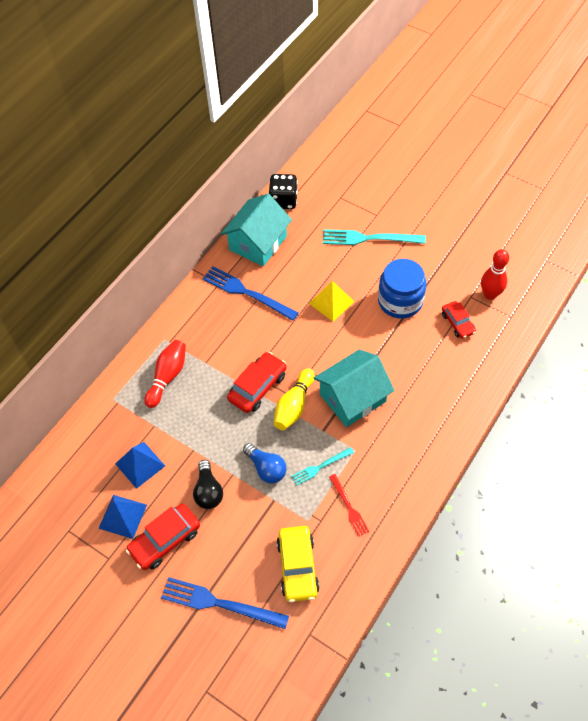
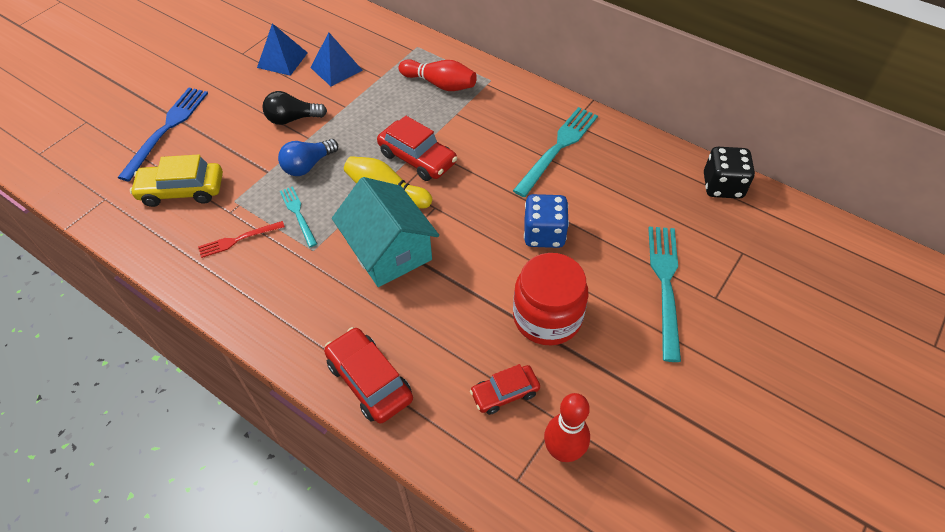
camera: 90 degrees right, 5 degrees down
(165, 540) = (247, 89): red car -> red car (369, 381)
(247, 293) = (558, 149): blue fork -> turquoise fork
(258, 243) = (641, 159): turquoise house -> none
(331, 302) = (544, 234): yellow pyramid -> blue dice
(400, 301) = (547, 317): blue jar -> red jar

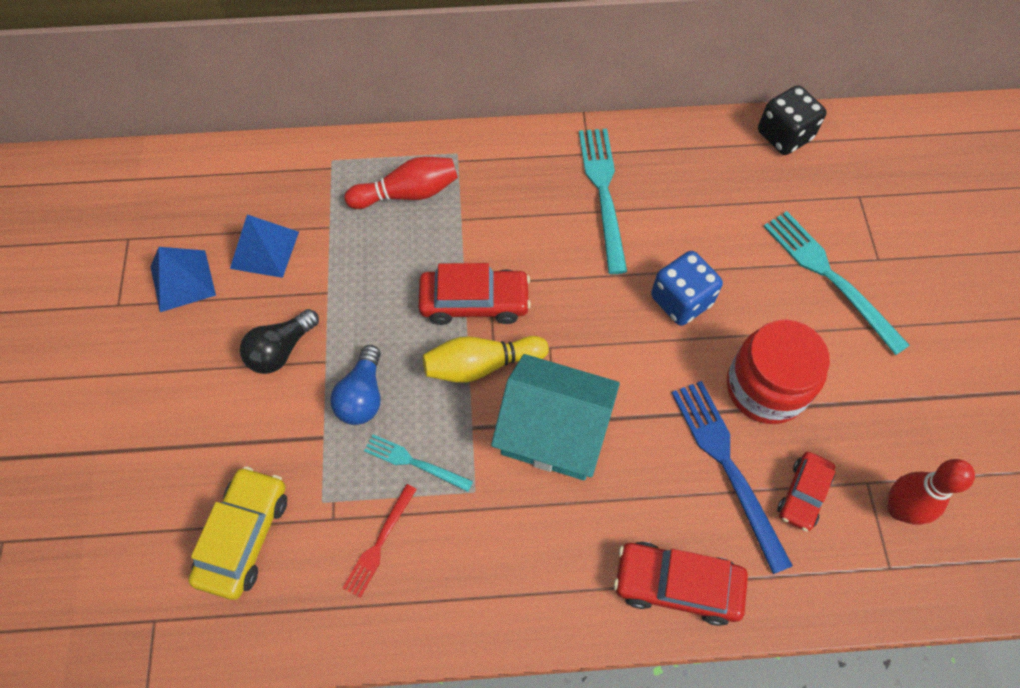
camera: 40 degrees left, 10 degrees up
(167, 130) = (132, 474): blue fork -> blue fork (728, 466)
(182, 190) = (244, 536): yellow car -> yellow car turned 150 degrees clockwise

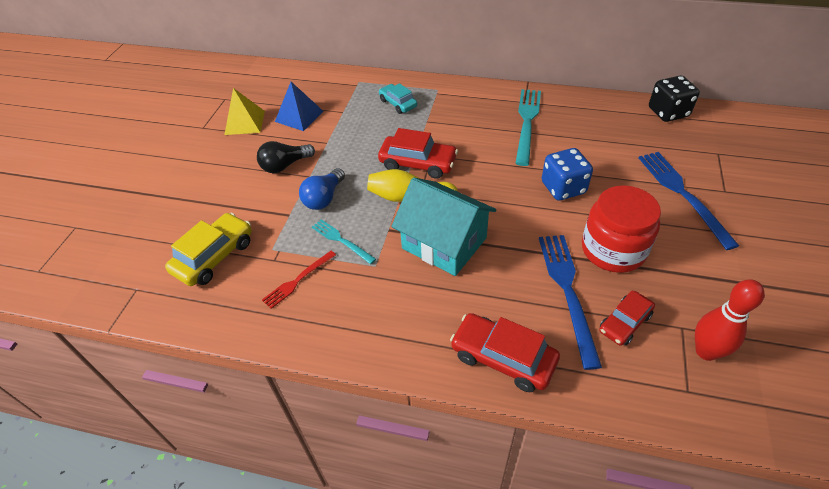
camera: 20 degrees right, 15 degrees down
(182, 281) = (245, 122): blue pyramid -> yellow pyramid
(407, 193) = (398, 103): red bowling pin -> turquoise car
(830, 277) = (683, 194): turquoise fork -> blue fork

